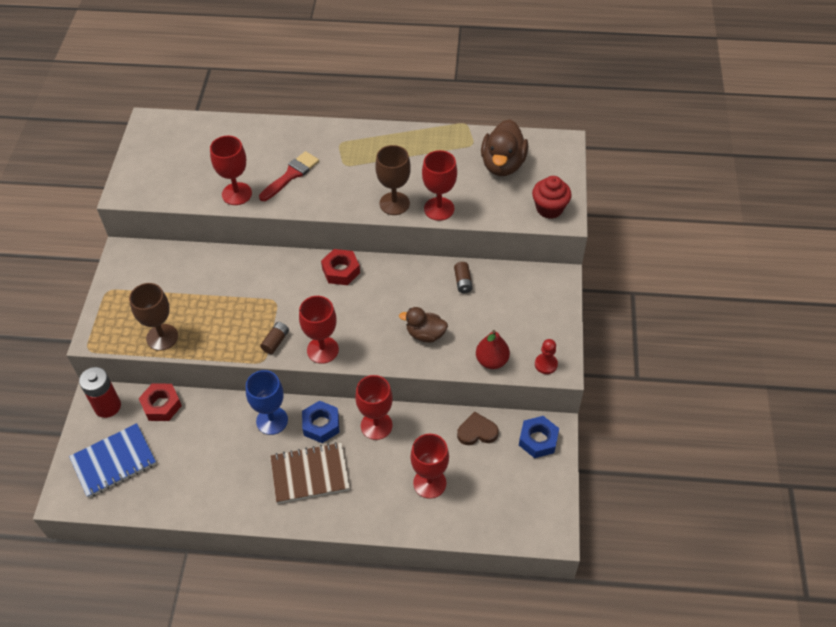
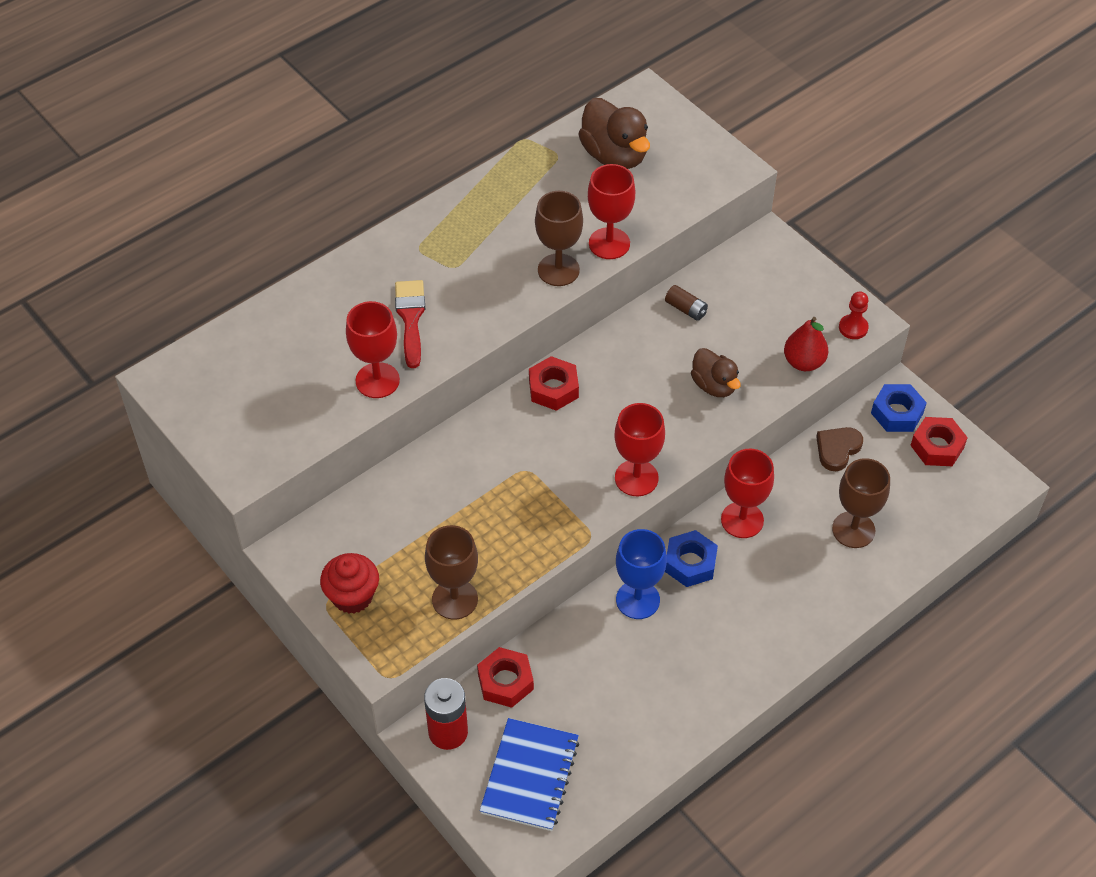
camera: 45 degrees left, 0 degrees up
(275, 341) = (579, 508): brown battery -> none
(310, 474) = (738, 616): brown notebook -> none
(425, 334) = (714, 385): brown duck -> brown duck turned 90 degrees counterclockwise
(429, 483) = (853, 530): red goblet -> brown goblet
(538, 478) = (937, 446): none -> red nut
(549, 208) = (712, 168): red cupcake -> red cupcake (352, 596)

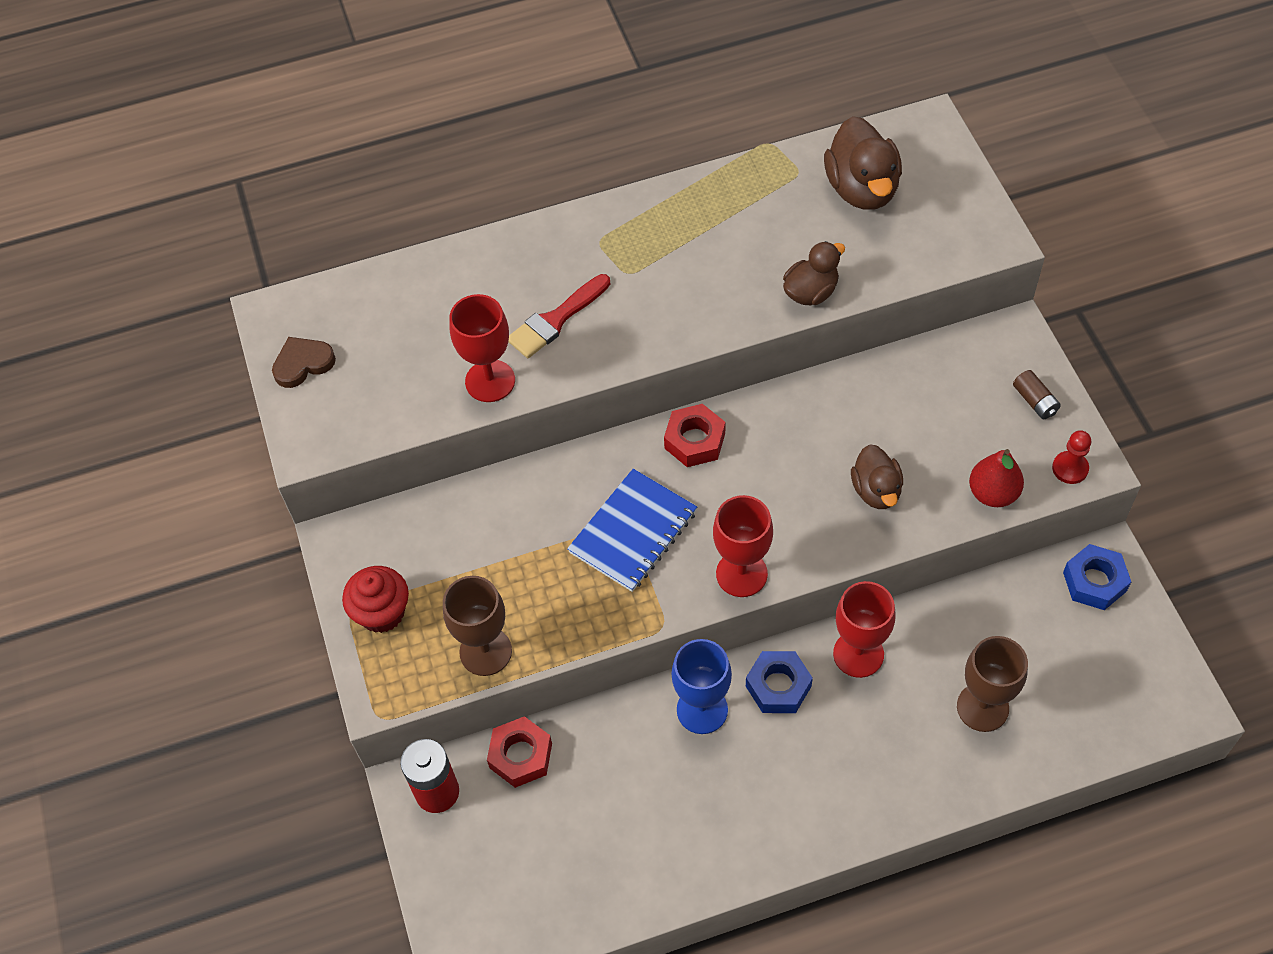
camera: 25 degrees right, 5 degrees up
(411, 318) = (556, 320): red brush -> red brush turned 150 degrees counterclockwise
(530, 776) = (501, 873): blue notebook -> blue notebook (633, 532)
(558, 270) = (740, 308): brown goblet -> none
(609, 243) = (811, 292): red goblet -> brown duck
(686, 309) = (883, 390): brown battery -> brown battery (1035, 401)
(837, 449) = (1004, 604): brown heart -> brown heart (303, 364)
(937, 446) = (1126, 637): red nut -> none

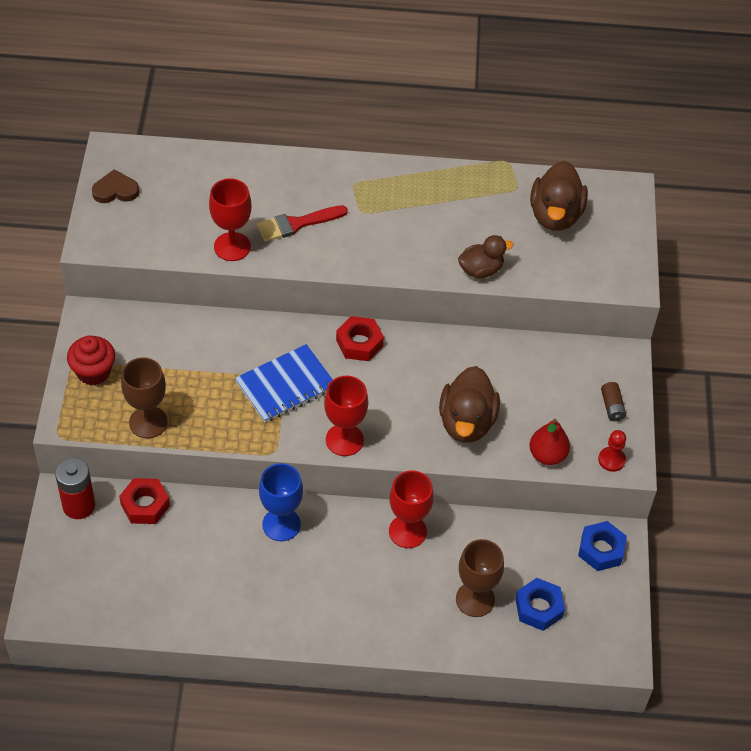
camera: 15 degrees right, 5 degrees down
(778, 686) = (341, 530): blue nut -> blue nut (539, 608)
(876, 490) = (466, 422): brown duck -> brown duck, size x1.58

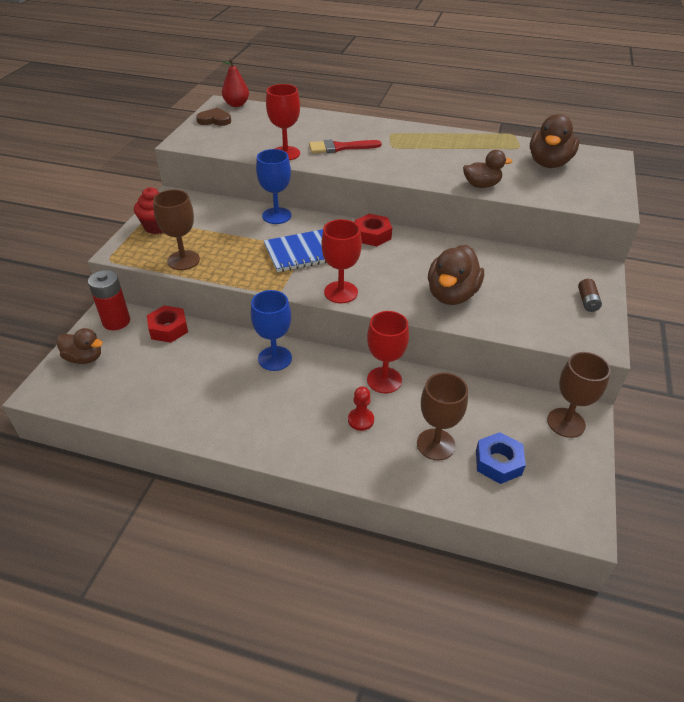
camera: 15 degrees right, 10 degrees down
(66, 562) = (84, 358): none -> brown duck
(234, 329) = (276, 216): none -> blue goblet
(547, 455) = (523, 327): red pear -> red pear (236, 104)
(601, 550) = (566, 422): blue nut -> brown goblet
(611, 460) = (585, 339): red pawn -> red pawn (361, 420)

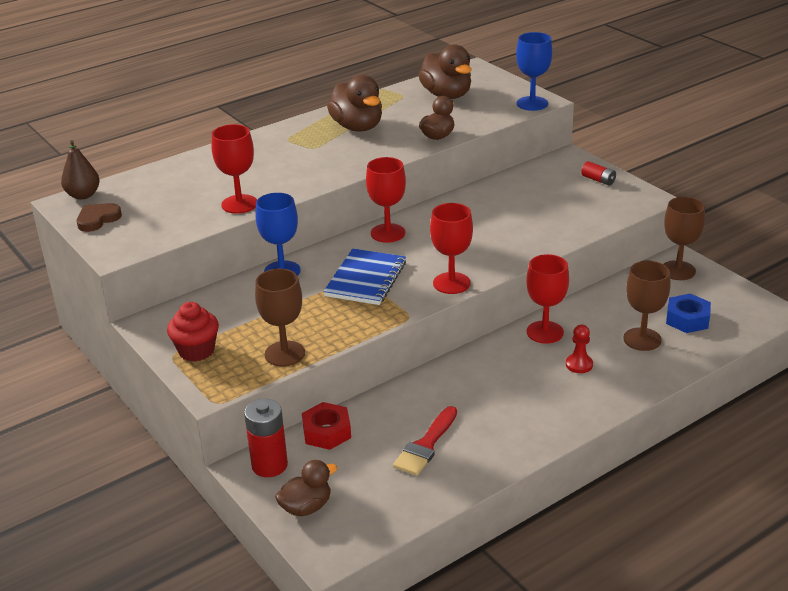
camera: 50 degrees left, 10 degrees down
(236, 104) = (83, 195): red pear -> brown pear
(275, 358) = (450, 380): blue goblet -> blue goblet (532, 103)
(340, 147) = (273, 173): red brush -> red brush (426, 445)
(372, 235) = (388, 233): red nut -> red goblet
(452, 295) = (521, 232): brown duck -> brown duck (357, 127)
(587, 301) = (598, 180): brown battery -> red battery

